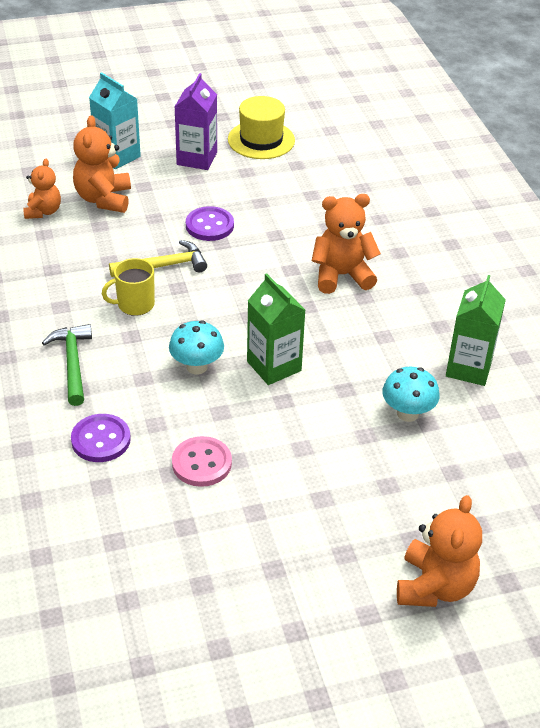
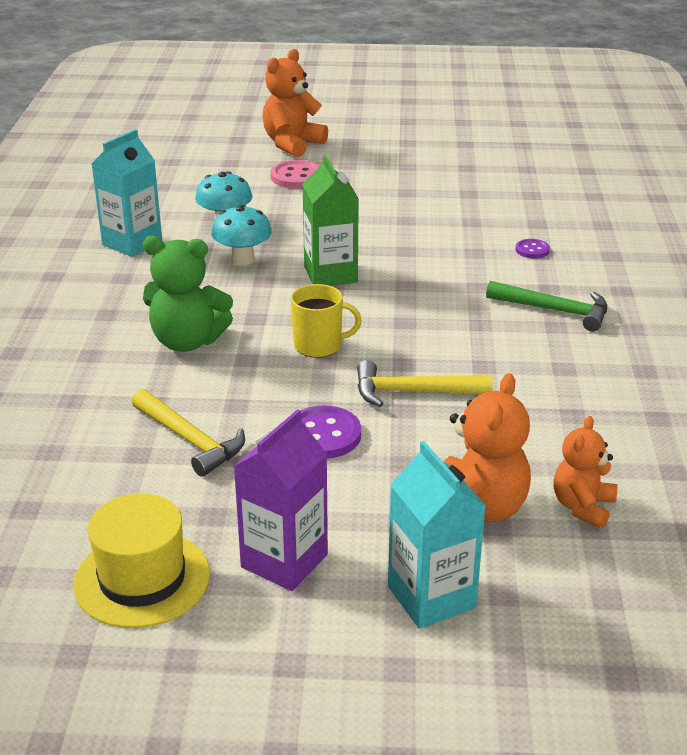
camera: 160 degrees left, 10 degrees down
(72, 363) = (554, 310): green hammer -> green hammer turned 75 degrees counterclockwise
(101, 440) = (532, 250): purple button -> purple button, size x0.57
(135, 304) = (466, 354): yellow mug -> yellow mug (319, 346)
(197, 367) = (414, 286): turquoise mushroom -> turquoise mushroom (243, 259)
(201, 463) = (440, 223): pink button -> pink button (297, 177)
(288, 208) = (190, 440): none -> yellow hammer
(341, 275) = (187, 341): orange teddy bear -> green teddy bear
(468, 368) = (132, 243): green carton -> turquoise carton

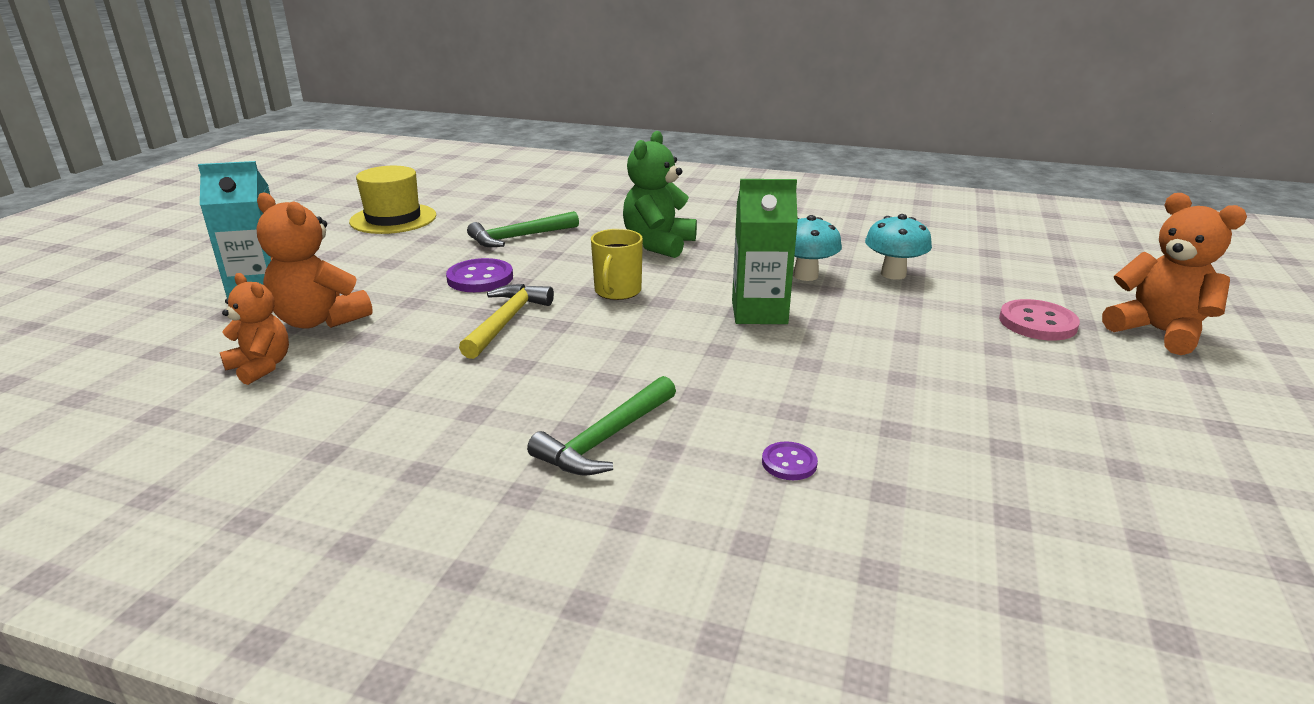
camera: 105 degrees right, 5 degrees down
(132, 243) = (852, 235): turquoise carton -> none
(190, 440) = (519, 237): yellow hammer -> green hammer
(284, 561) = (358, 253): purple carton -> none

